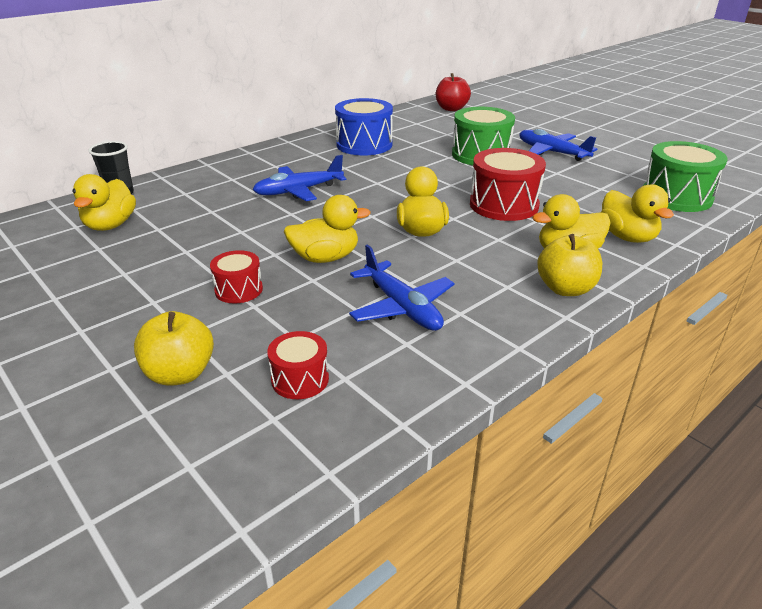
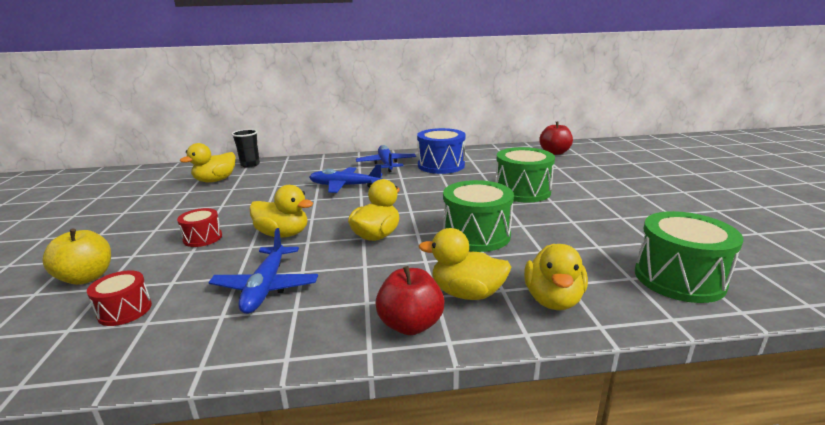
camera: 35 degrees right, 10 degrees down
(504, 205) = (476, 235): red drum -> green drum
(552, 152) = (595, 203): blue plane -> blue plane (386, 164)
(565, 289) = (410, 325): yellow apple -> red apple

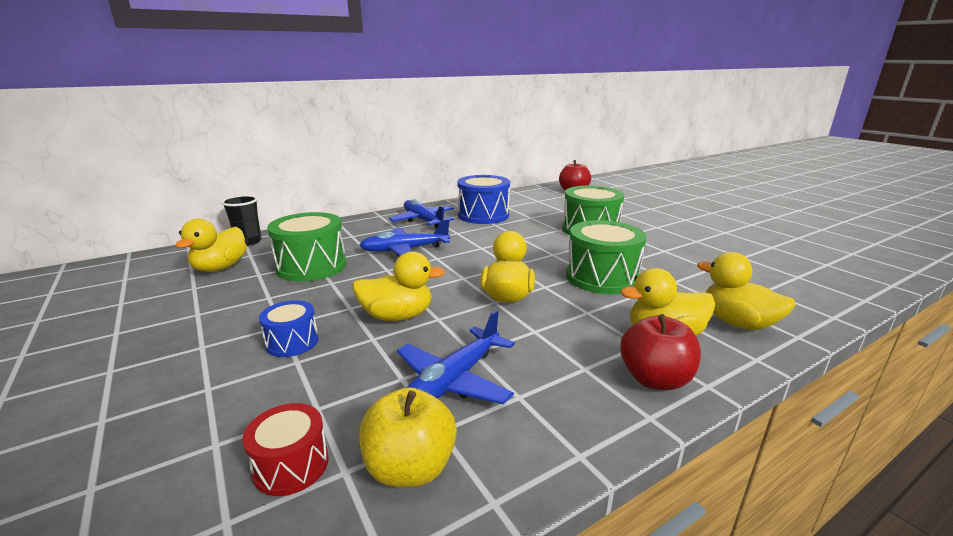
camera: 25 degrees left, 0 degrees up
(87, 277) = (165, 438): yellow apple -> yellow apple (410, 468)
(202, 238) = (292, 342): red drum -> blue drum
(266, 287) = (453, 381): blue plane -> blue plane turned 60 degrees clockwise
(553, 300) = (737, 323): yellow duck -> yellow duck turned 150 degrees clockwise
(679, 278) = (797, 283): green drum -> green drum (311, 266)

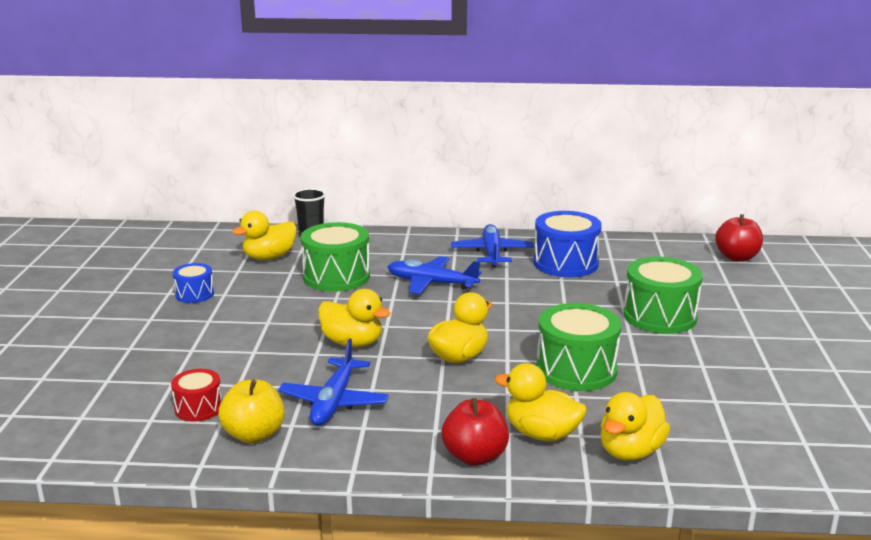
camera: 35 degrees right, 0 degrees up
(292, 342) = (263, 337): blue drum -> blue drum (194, 294)
(453, 381) = (334, 401): blue plane -> blue plane turned 60 degrees counterclockwise
(737, 323) = (630, 451): yellow duck -> yellow duck turned 135 degrees counterclockwise

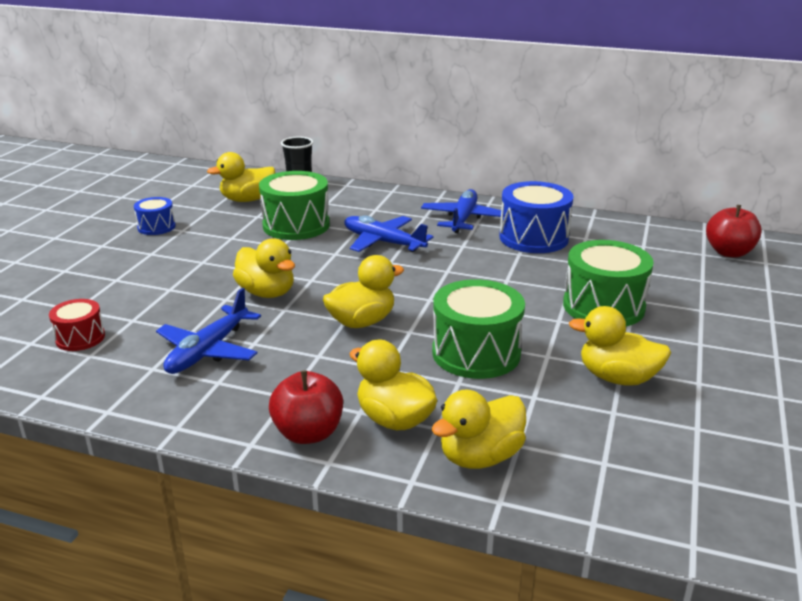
camera: 15 degrees right, 5 degrees up
(254, 435) = (110, 373): yellow apple -> none
(703, 373) = (617, 378): none -> yellow duck

